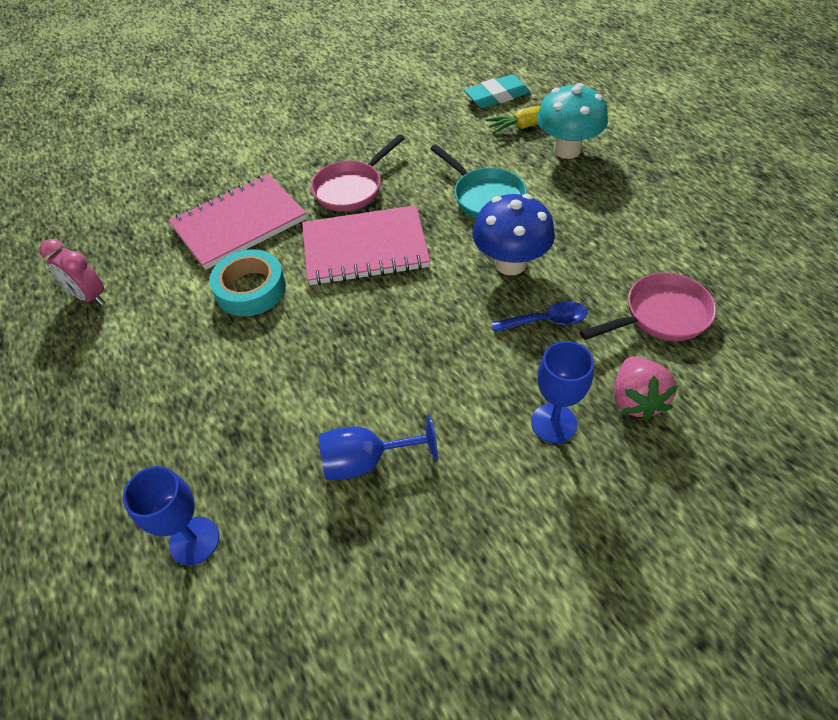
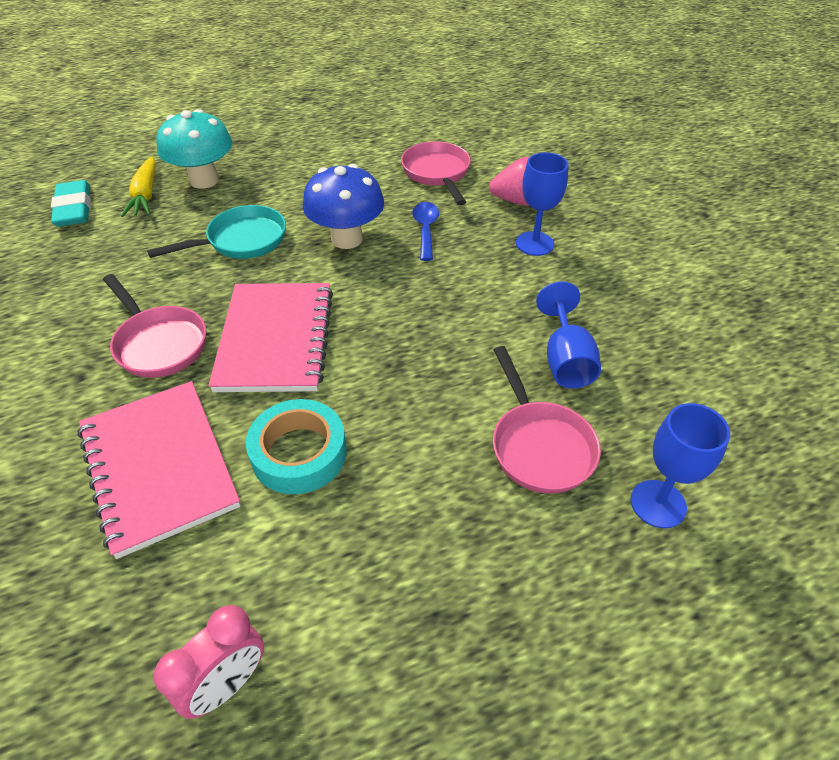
camera: 85 degrees left, 5 degrees down
(258, 443) = (539, 445): none -> pink pan

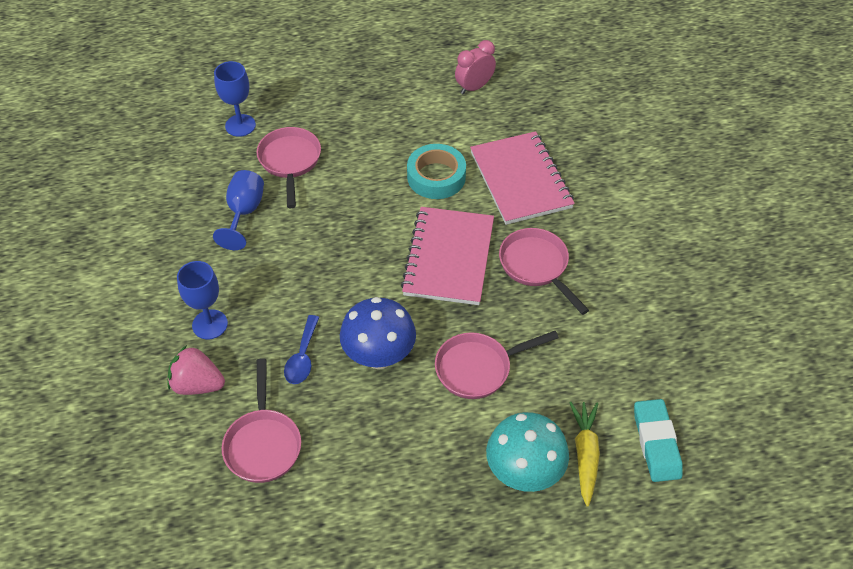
camera: 170 degrees left, 5 degrees up
(241, 241) = (478, 368): turquoise pan -> pink pan

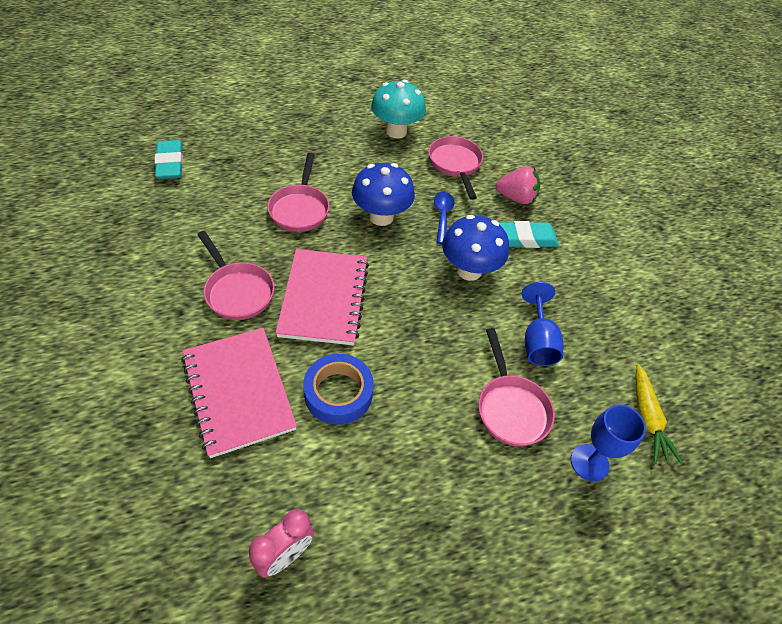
camera: 170 degrees right, 0 degrees up
(210, 324) = (525, 238): blue goblet -> turquoise eraser
(290, 285) = (469, 270): none -> blue mushroom
(436, 177) = (338, 393): turquoise tape -> blue tape
(478, 368) = (300, 209): pink pan -> pink pan turned 120 degrees clockwise
(524, 472) = (271, 149): turquoise mushroom -> turquoise mushroom (396, 131)
(585, 455) = (225, 157): yellow carrot -> yellow carrot (647, 418)

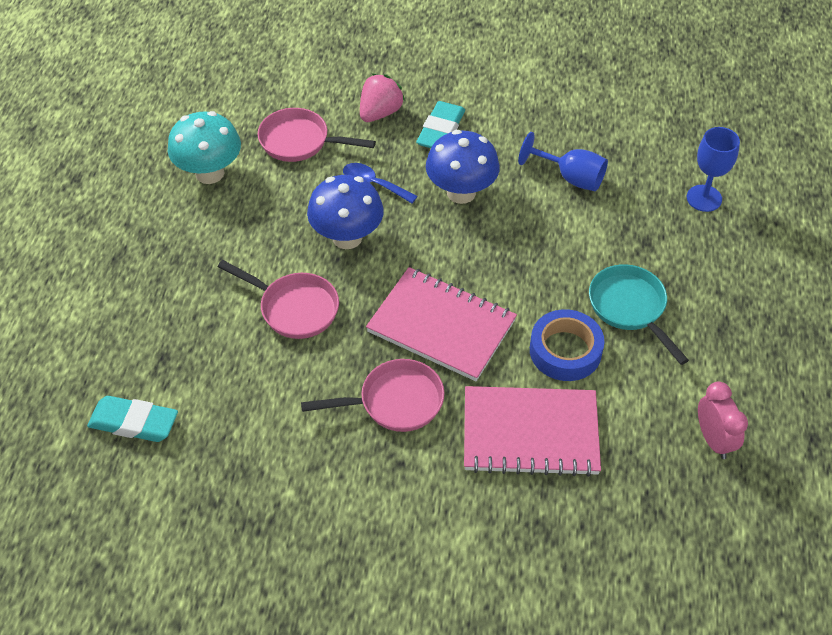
camera: 60 degrees left, 0 degrees up
(412, 432) = (630, 308): none -> turquoise pan
(511, 408) = (632, 227): pink pan -> none
(647, 418) = (678, 141): yellow carrot -> none

